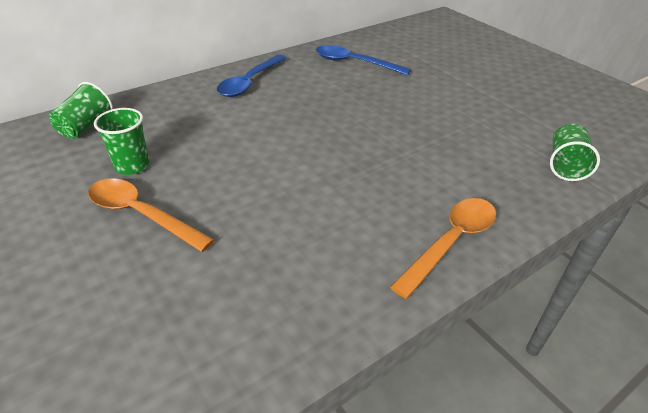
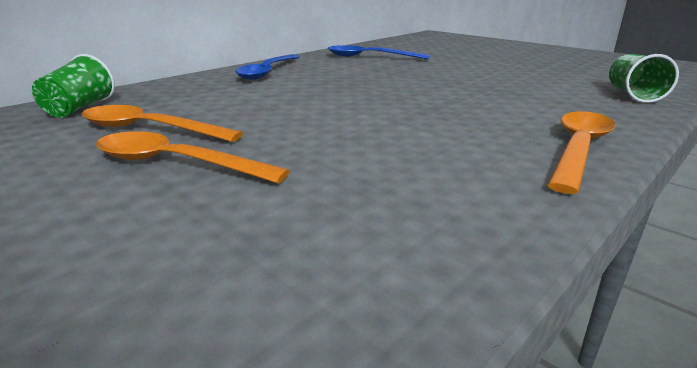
camera: 10 degrees left, 15 degrees down
(132, 166) = (150, 129): green cup -> orange spoon

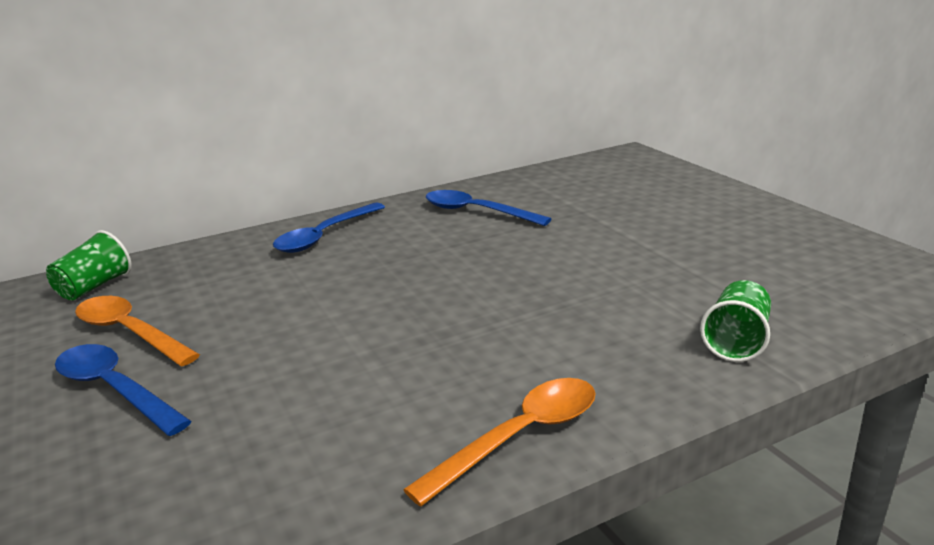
camera: 20 degrees right, 0 degrees up
(176, 163) = (115, 389): orange spoon -> blue spoon

